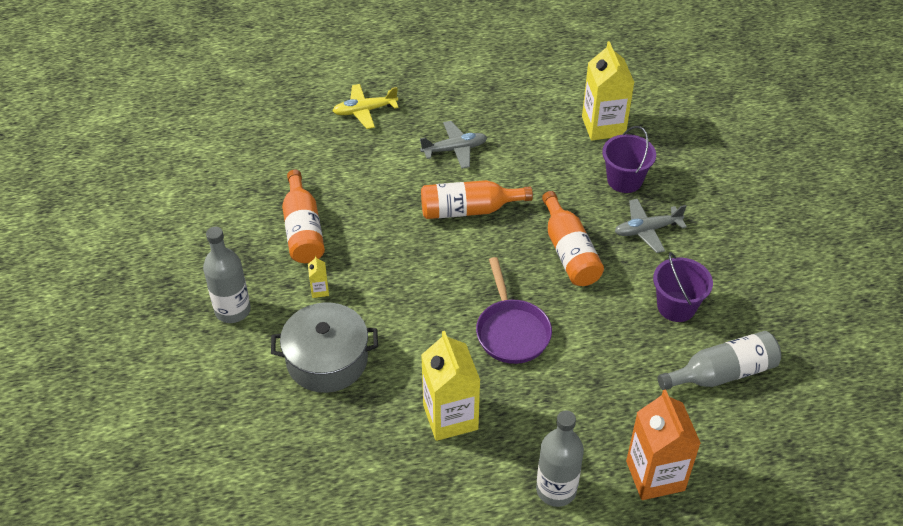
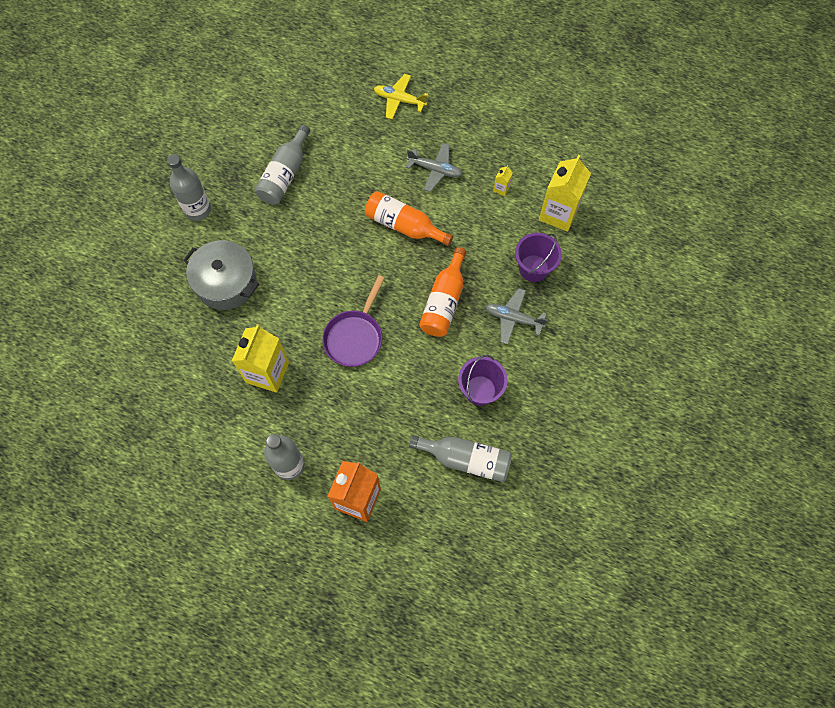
camera: 35 degrees right, 20 degrees up
(303, 230) = (285, 175): orange bottle -> grey bottle
(320, 290) = (260, 228): yellow carton -> yellow carton (501, 188)

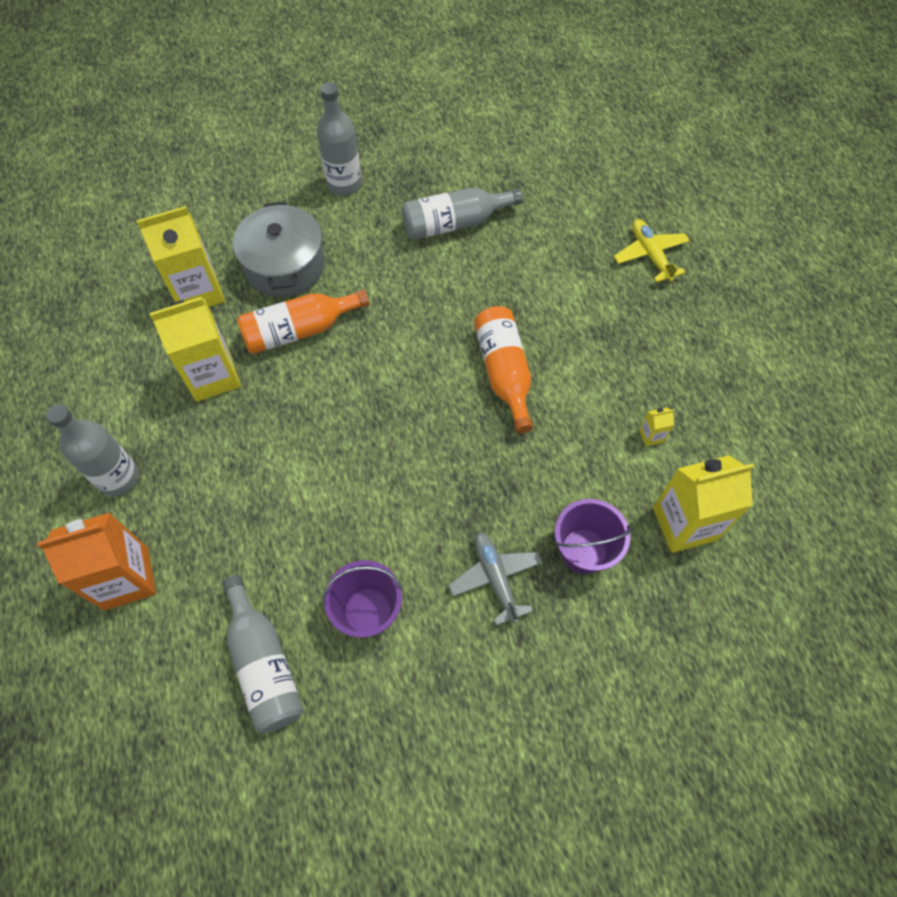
camera: 50 degrees right, 5 degrees down
(199, 342) = (198, 292): none -> yellow carton
(355, 337) = (324, 426): purple pan -> none
(435, 170) = (603, 351): grey plane -> none
(444, 301) = (448, 484): orange bottle -> orange bottle (299, 330)

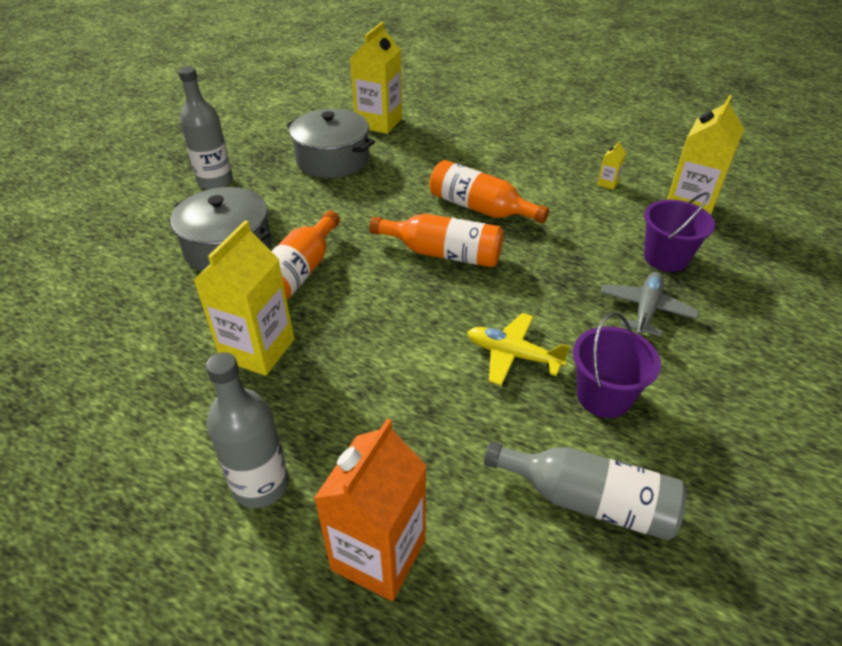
camera: 45 degrees left, 20 degrees down
(198, 292) = (167, 307): yellow carton -> yellow carton (379, 122)
(419, 395) = (443, 253): none -> orange bottle
(454, 223) = (332, 160): grey bottle -> grey pot
(495, 578) = (645, 310): grey plane -> grey plane turned 90 degrees clockwise
(650, 255) = (477, 113): yellow plane -> yellow plane (513, 355)

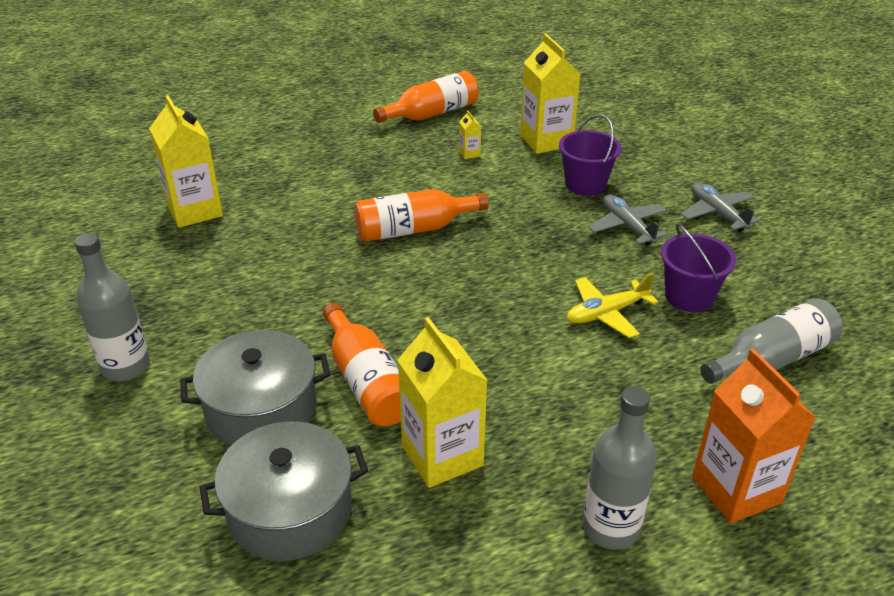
camera: 50 degrees left, 5 degrees down
(332, 160) = (213, 270): grey pot -> grey pot (290, 510)
(443, 253) = (447, 281): orange bottle -> orange bottle (432, 113)
(755, 357) = (717, 213): none -> grey plane

